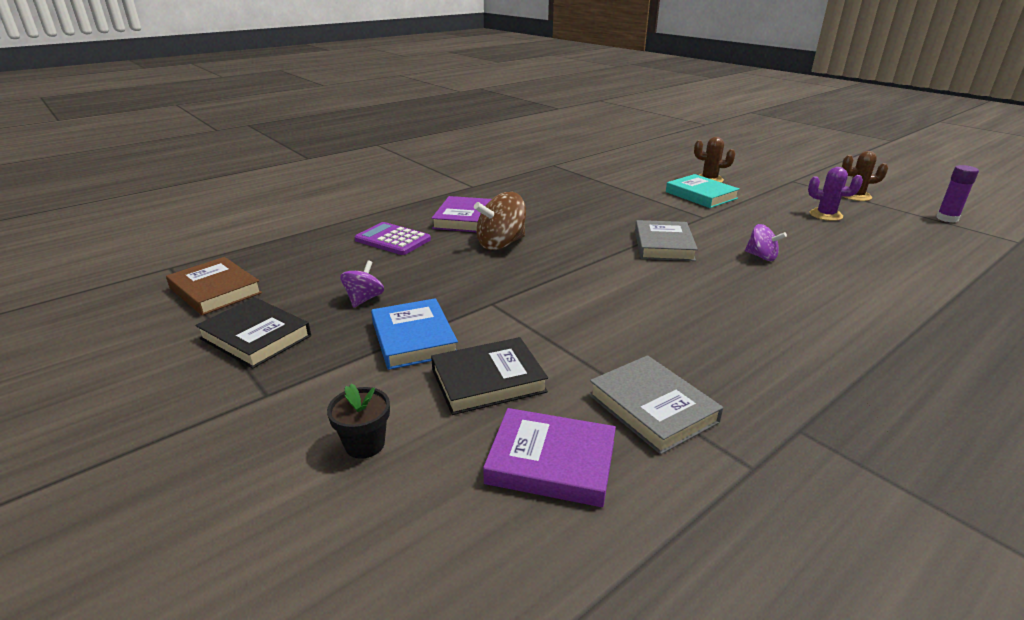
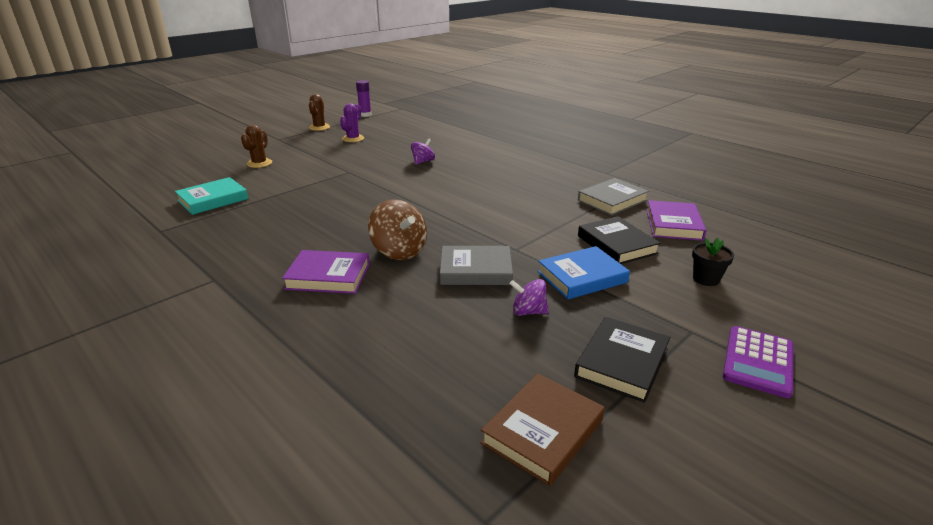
camera: 95 degrees left, 0 degrees up
(393, 240) = (385, 316): purple calculator -> purple calculator (758, 361)
(663, 245) = (404, 187): grey book -> grey book (476, 270)
(701, 195) = (298, 169): turquoise book -> turquoise book (213, 200)

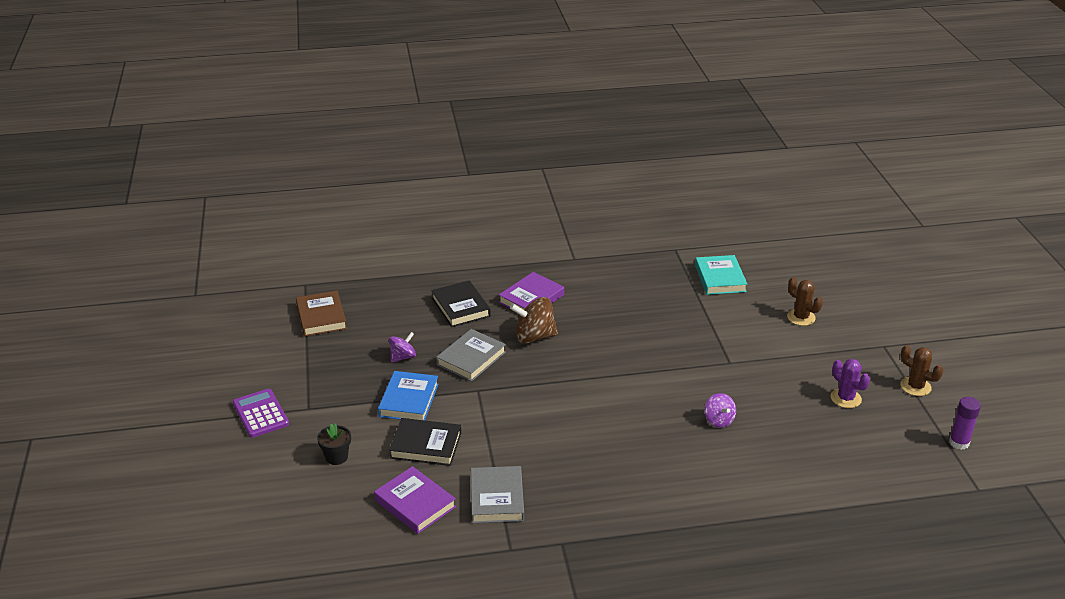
camera: 125 degrees right, 5 degrees up
(622, 362) = (324, 365): black book -> black book (460, 307)

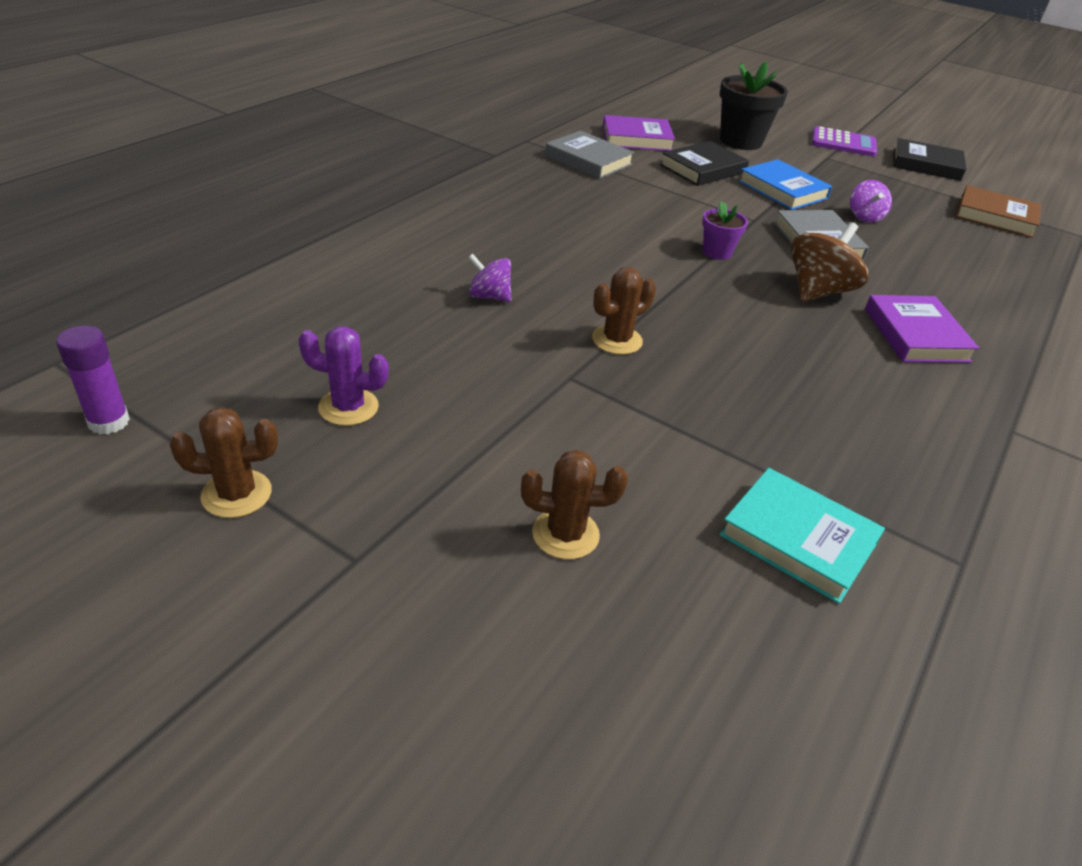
camera: 130 degrees right, 5 degrees up
(336, 457) = (740, 141): black flower pot -> black flower pot, size x1.88
(460, 307) = (941, 285): black book -> black book (926, 165)
(545, 382) = (717, 252): none -> purple flower pot
(683, 366) = (617, 340): none -> brown cactus

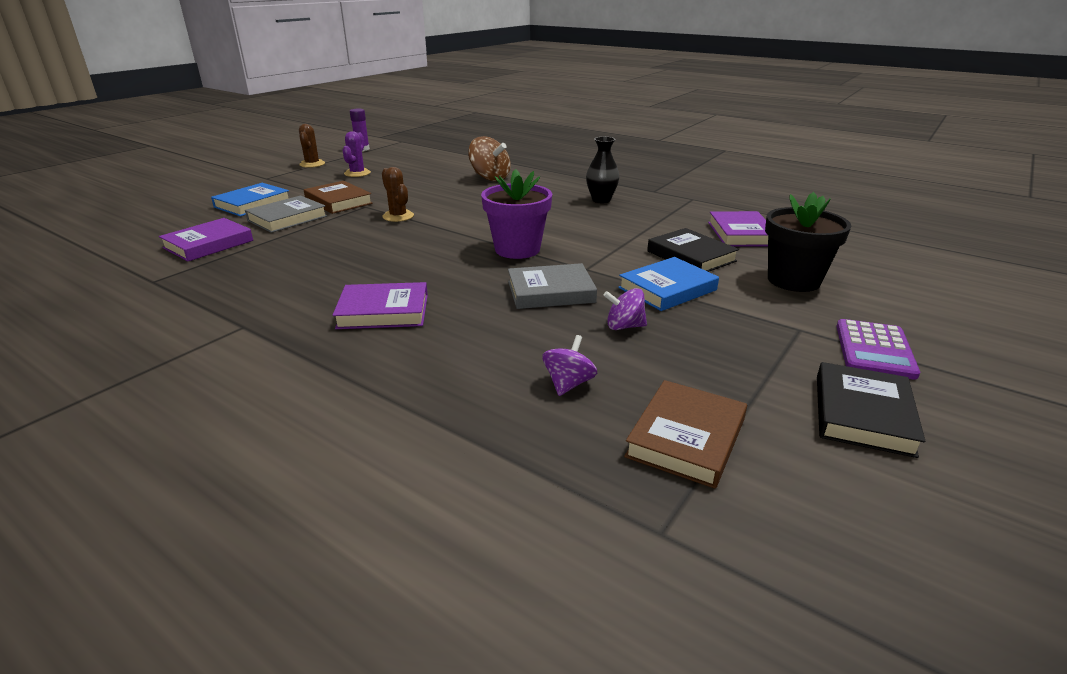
camera: 95 degrees right, 10 degrees down
(489, 296) = (448, 191): purple spinning top -> purple spinning top (568, 384)
(531, 188) = (601, 200): none -> black vase
(545, 411) = (338, 201): none -> brown book
(565, 534) = (253, 204): brown cactus -> blue book
(588, 160) = (669, 216): grey book -> grey book (287, 218)
(717, 252) = (517, 249): purple flower pot -> purple flower pot, size x1.88
(798, 539) = (208, 244): turquoise book -> purple book
(818, 291) = (457, 280): brown spinning top -> brown spinning top (490, 178)

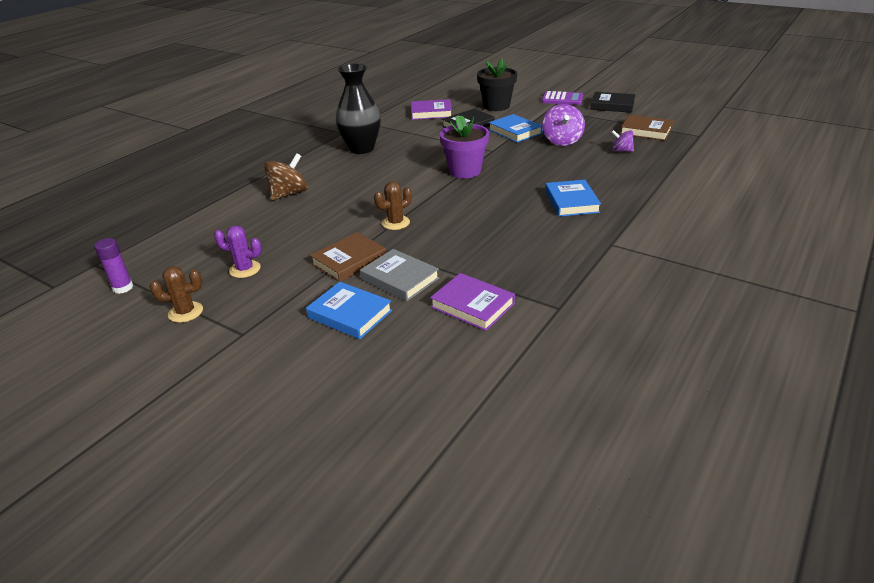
camera: 90 degrees left, 5 degrees up
(383, 311) = (571, 202): purple book -> blue book
(550, 292) = (528, 158): grey book -> none
(601, 200) = (361, 149): black vase -> black vase, size x1.70
(624, 326) = (562, 141): purple spinning top -> purple spinning top, size x1.66

